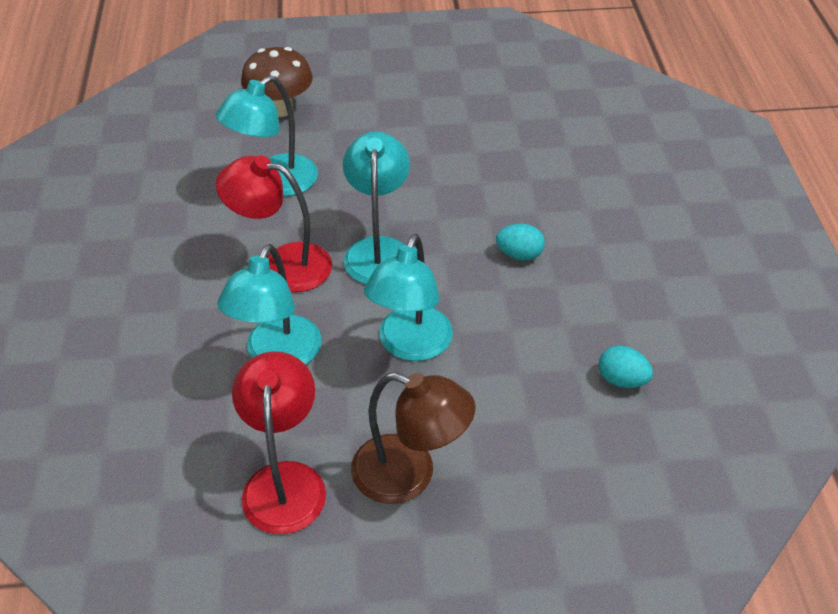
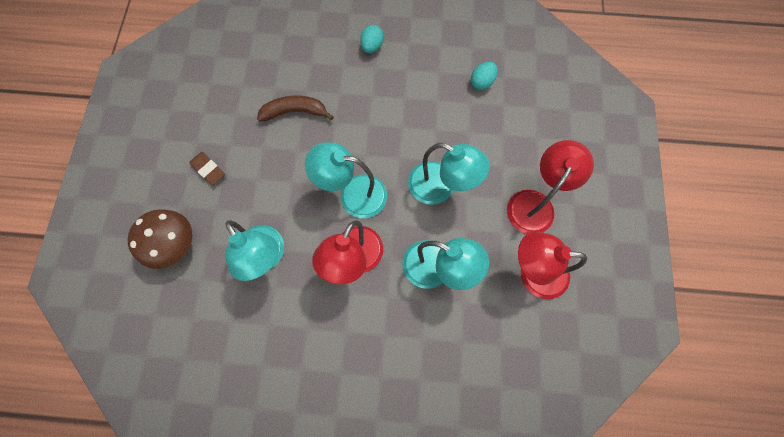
camera: 80 degrees left, 25 degrees up
(384, 114) = (208, 169): none -> brown eraser
(409, 475) = (535, 203): brown lamp -> red lamp
(491, 173) = (295, 112): none -> brown banana
(519, 254) = (375, 111): turquoise egg -> turquoise egg (372, 46)

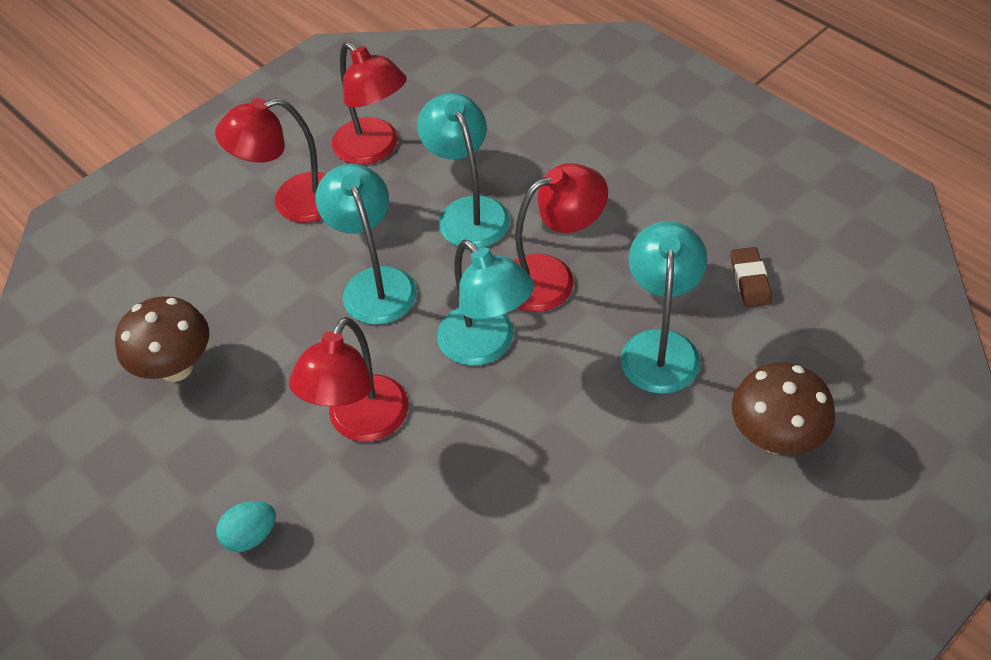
camera: 135 degrees left, 20 degrees down
(208, 169) = (661, 517): brown eraser -> brown eraser (750, 280)
(295, 112) = (463, 514): brown banana -> none
(374, 117) = (361, 423): none -> red lamp
(481, 82) = (176, 368): turquoise egg -> brown mushroom

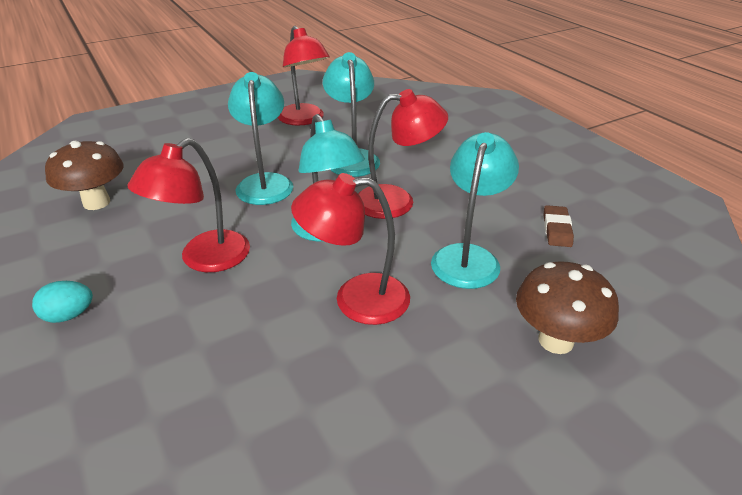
camera: 10 degrees right, 15 degrees down
(293, 202) = (236, 135): red lamp -> red lamp (356, 299)

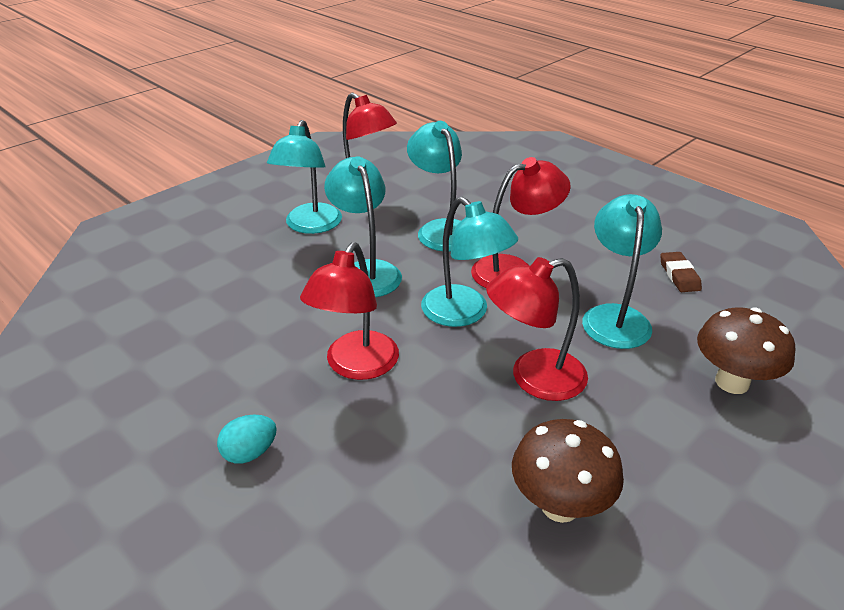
camera: 15 degrees left, 0 degrees up
(96, 202) = (190, 324): brown mushroom -> brown mushroom (560, 506)
(243, 140) = (310, 226): none -> turquoise lamp

